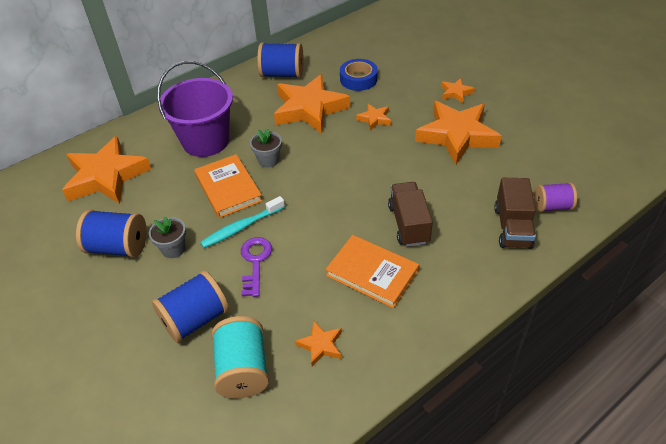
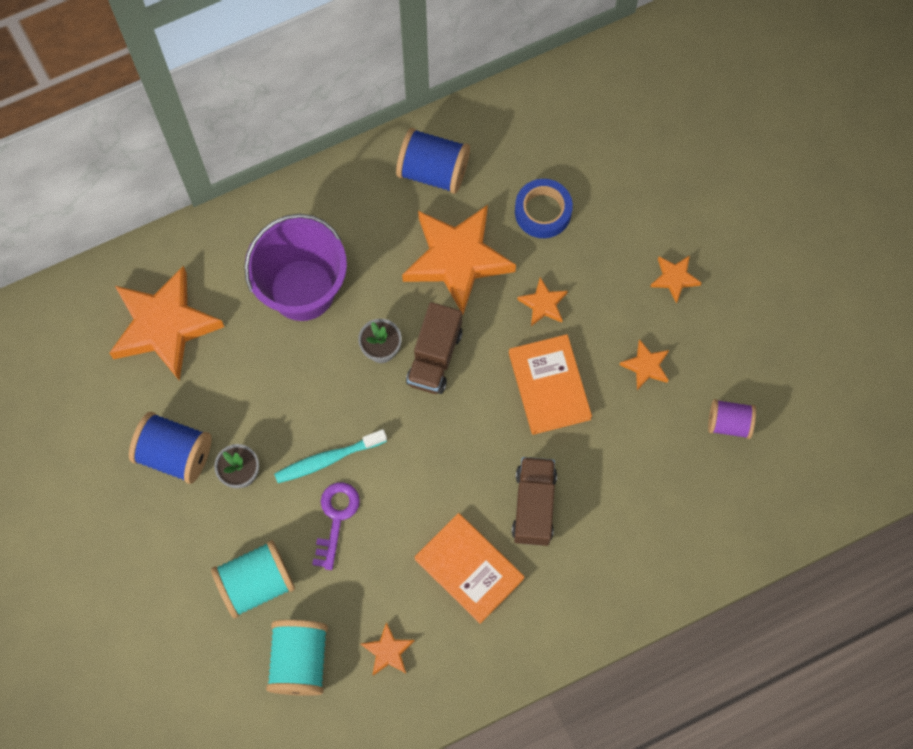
camera: 10 degrees right, 25 degrees up
(195, 319) = (256, 583): blue spool -> turquoise spool
(228, 188) = (320, 388): orange book -> orange book (549, 386)
(457, 135) = (646, 366): orange star -> orange star, size x0.44
(512, 227) = (658, 543): brown truck -> brown truck (434, 357)
(552, 206) = (720, 522): purple spool -> purple spool (729, 423)

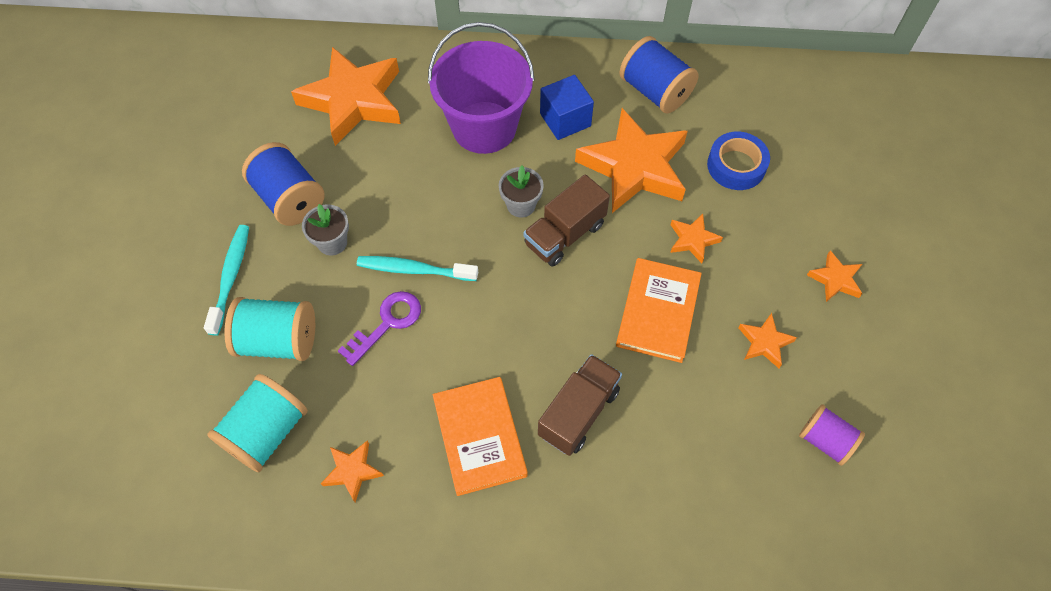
camera: 30 degrees right, 10 degrees down
(175, 552) = (231, 277): none -> turquoise toothbrush
(370, 243) = (565, 120): none -> blue cube

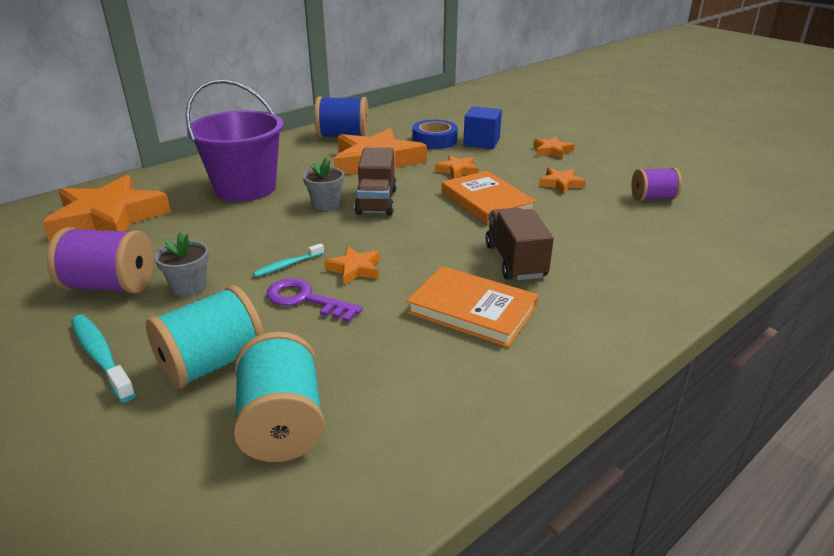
camera: 45 degrees left, 30 degrees down
(290, 199) = (110, 286): blue spool -> purple spool
(352, 471) = (404, 392): orange star -> orange star (355, 269)
(387, 323) = (305, 300): purple key -> purple key turned 60 degrees counterclockwise
(414, 270) = (287, 265): turquoise toothbrush -> turquoise toothbrush, size x0.60
(565, 120) = (301, 164): blue cube -> blue cube (481, 142)

